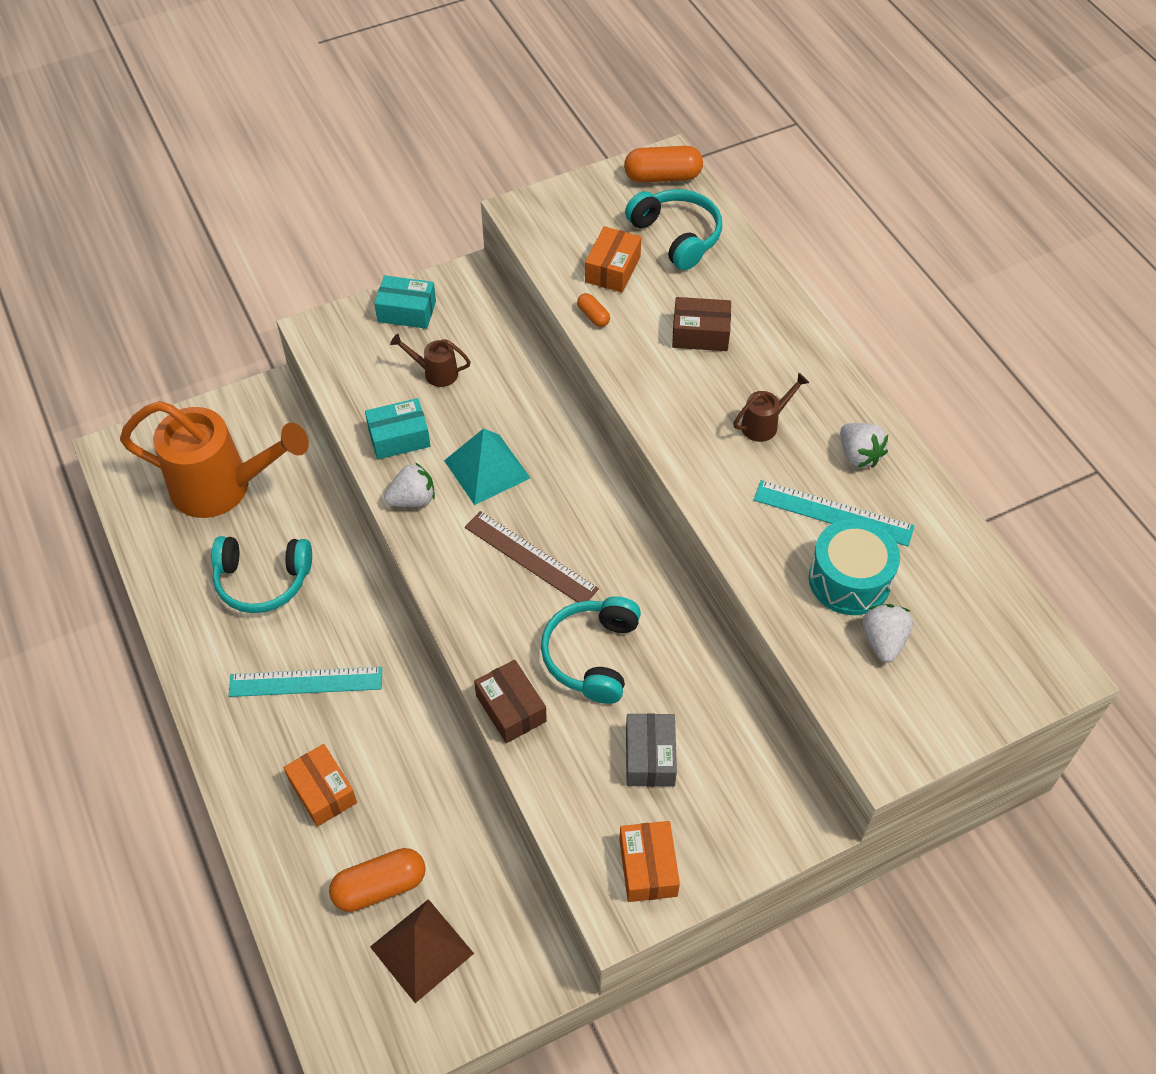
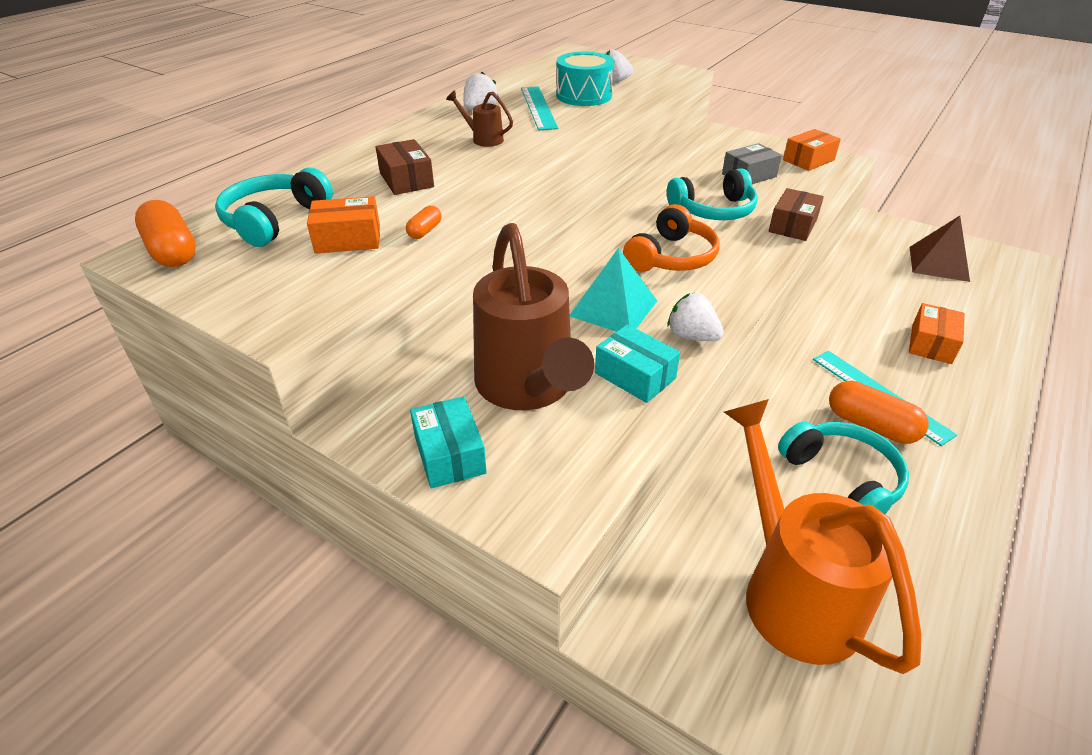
camera: 120 degrees left, 15 degrees down
(380, 887) = (937, 292): orange capsule -> orange capsule (871, 425)
(435, 373) = (528, 387): brown watering can -> brown watering can, size x2.39
(530, 558) = (672, 257): brown ruler -> orange headphones

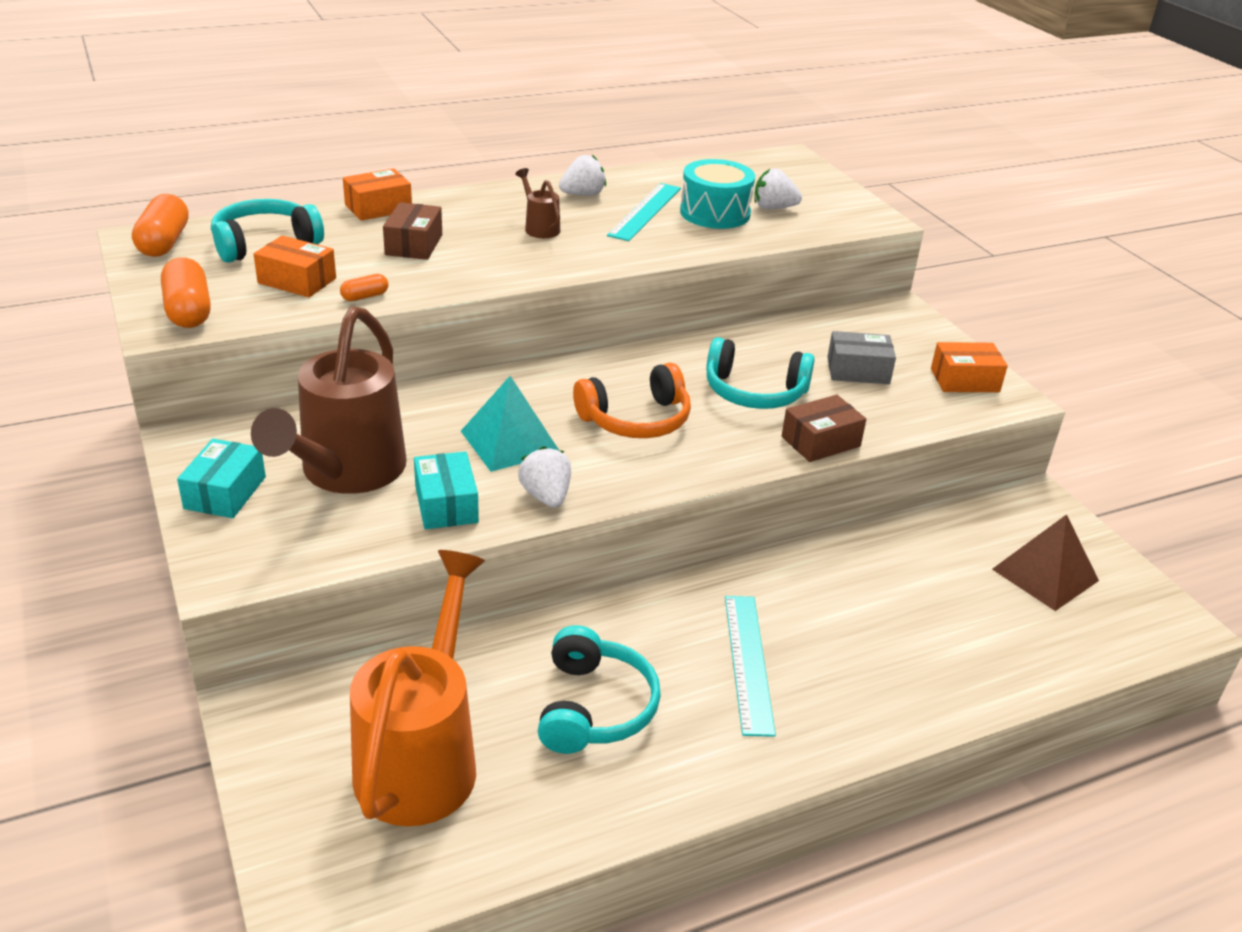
camera: 30 degrees right, 5 degrees down
(871, 425) = (695, 681): orange capsule -> orange capsule (189, 311)
(931, 344) = (890, 646): orange box -> orange box (378, 208)

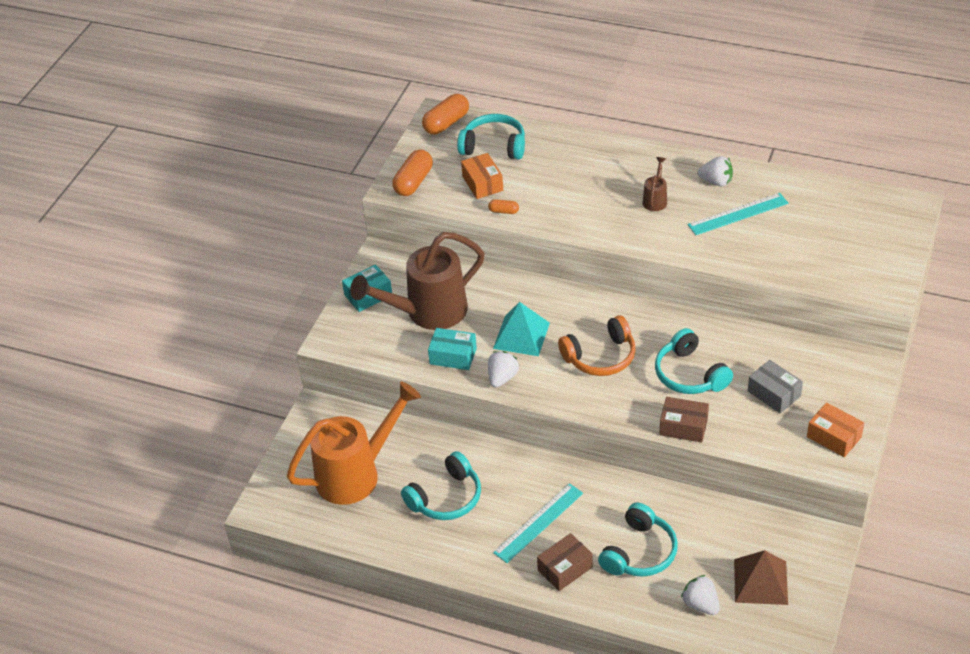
camera: 50 degrees right, 10 degrees up
(378, 208) = (582, 141): orange box -> none
(414, 245) = (569, 182): brown box -> brown box (565, 568)
(446, 504) = (453, 356): turquoise box -> turquoise box turned 75 degrees clockwise
(636, 420) = (600, 357): orange headphones -> orange headphones turned 45 degrees counterclockwise
(715, 213) = (782, 236): turquoise drum -> none
(773, 208) = (829, 249): white strawberry -> white strawberry (700, 604)
(898, 622) = (639, 552): none -> turquoise headphones

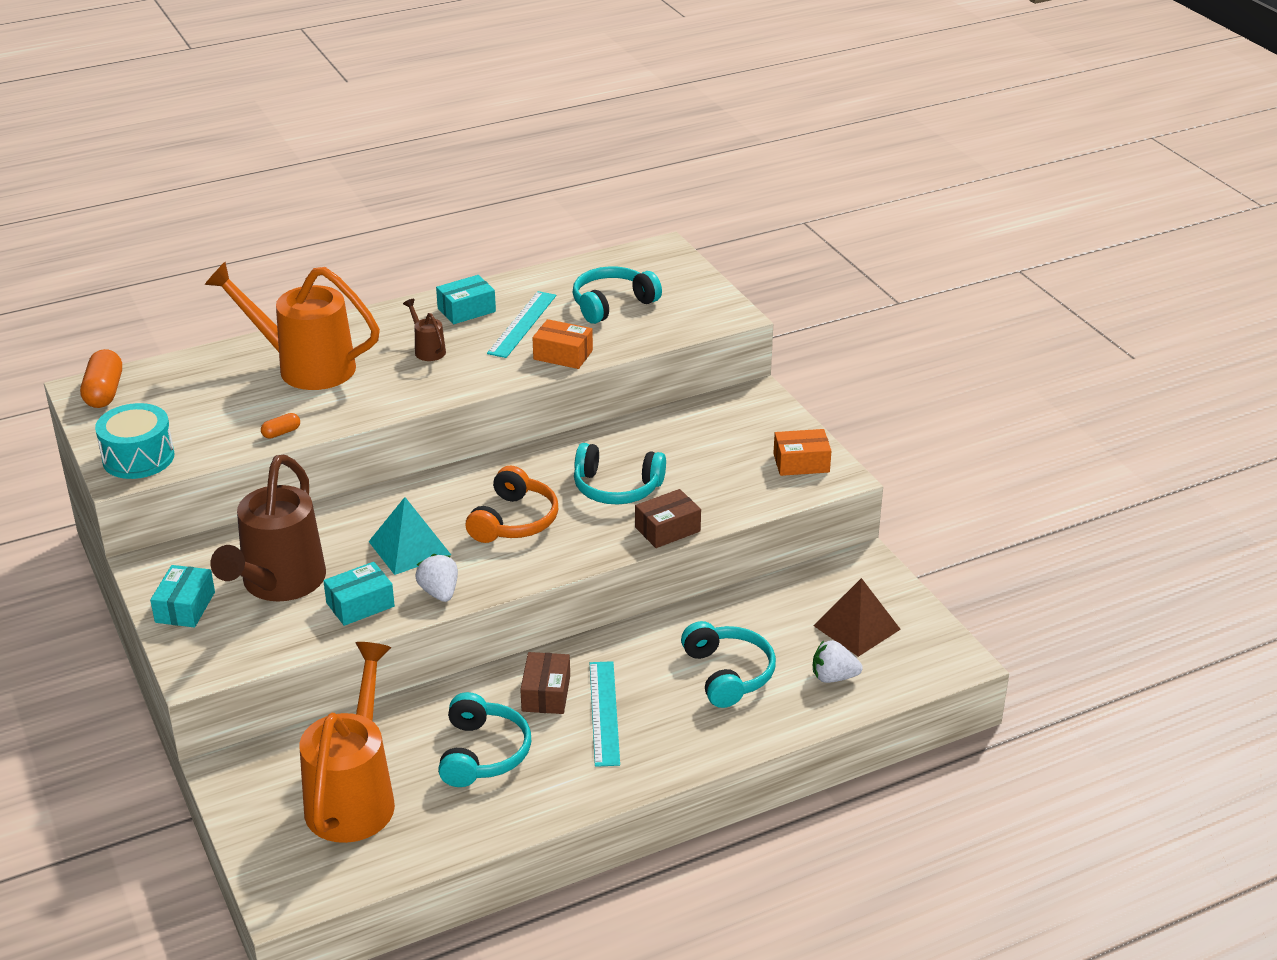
camera: 50 degrees left, 10 degrees down
(413, 182) = (138, 458): orange capsule -> turquoise drum
(482, 183) = (223, 422): orange box -> orange box (563, 355)
(494, 146) = (190, 386): turquoise headphones -> turquoise headphones (612, 304)
(565, 568) = (680, 732): brown box -> brown box (546, 693)
(571, 170) = (306, 367): none -> orange watering can
(716, 182) = (466, 310): white strawberry -> turquoise box
(774, 394) = (709, 461): grey box -> none

